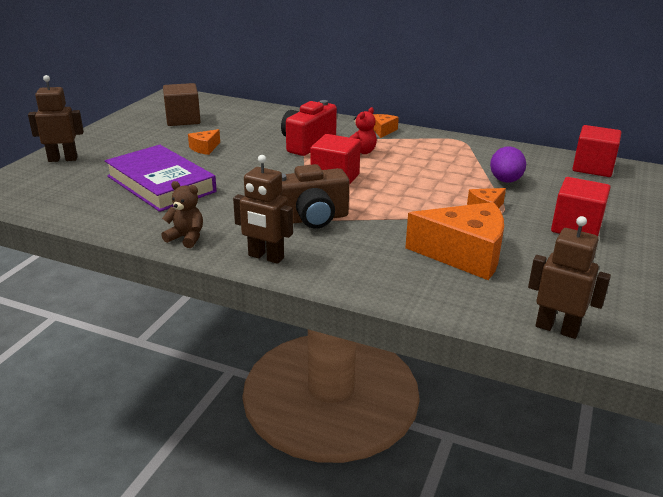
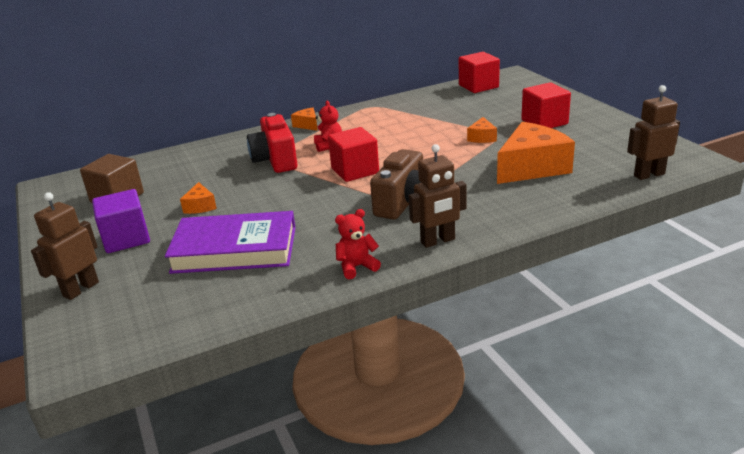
camera: 45 degrees left, 0 degrees up
(135, 145) = (126, 239): none -> purple cube
(186, 238) = (357, 267): brown teddy bear -> red teddy bear
(505, 181) = (455, 117): purple egg -> none

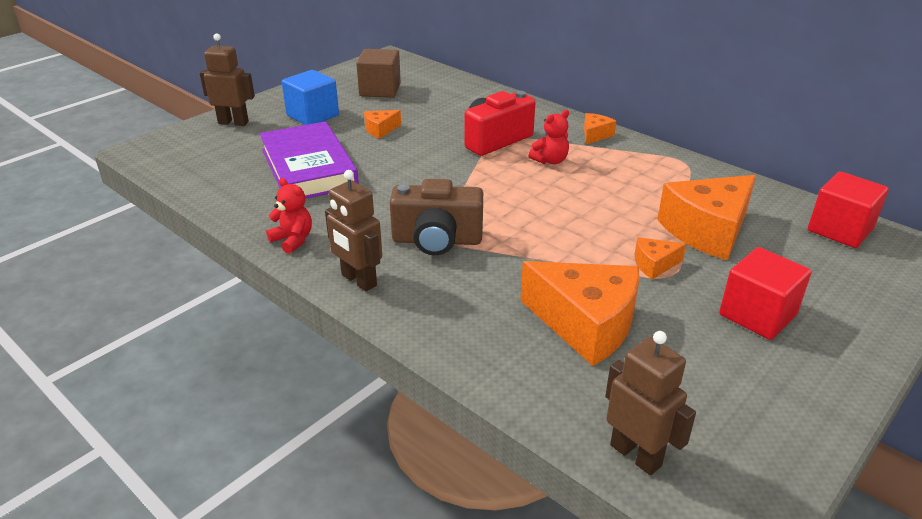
camera: 65 degrees right, 5 degrees up
(126, 239) = (312, 115): purple cube -> blue cube
(355, 171) = (497, 191): red cube -> none
(456, 117) = (707, 231): none -> orange cheese

